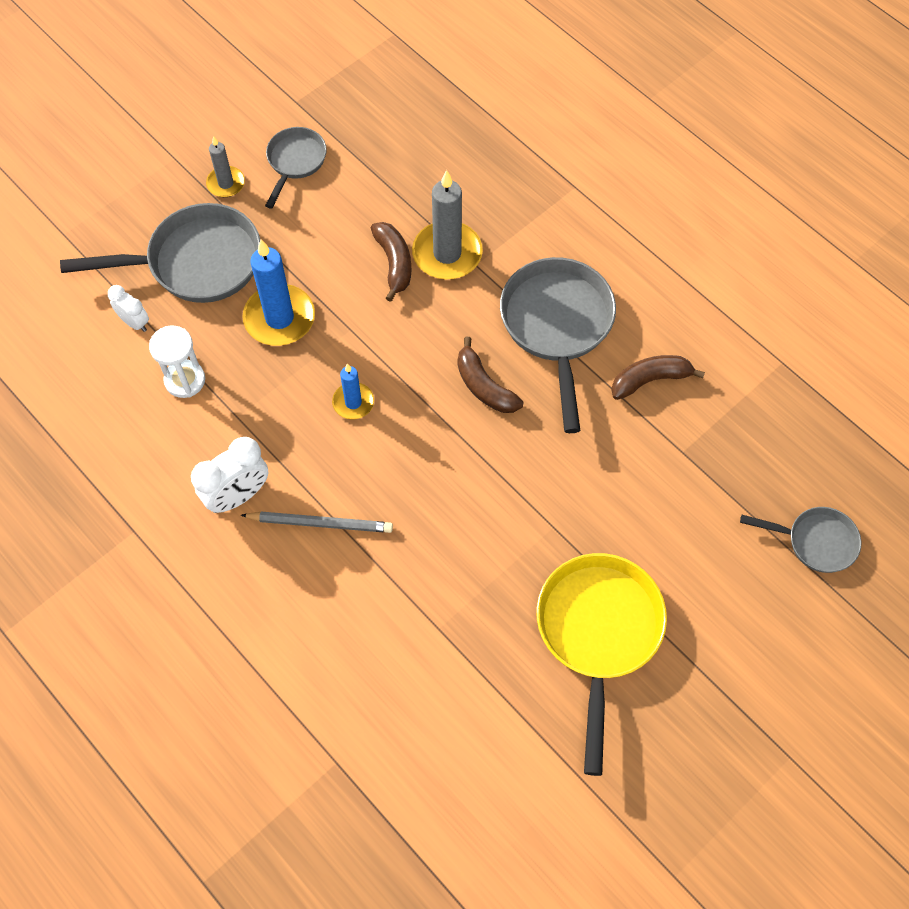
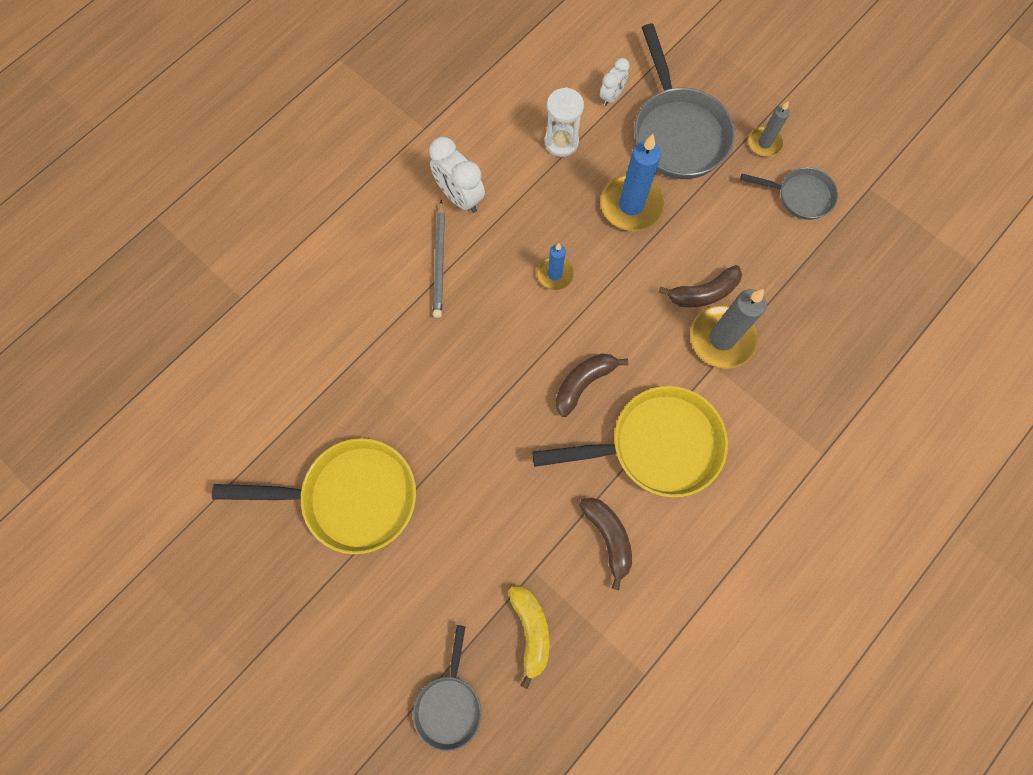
camera: 85 degrees right, 10 degrees up
(557, 326) = (656, 445): grey pan -> yellow pan
(742, 459) = (531, 630): none -> yellow banana

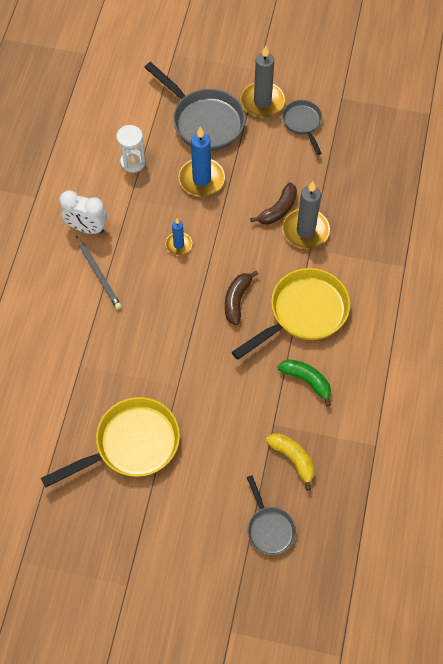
camera: 30 degrees left, 10 degrees down
(608, 537) = (307, 381): brown banana -> green banana
(611, 97) = (148, 119): white clock -> none
(764, 143) = (262, 102): grey candle -> grey candle, size x1.77
(800, 196) = (303, 123): grey pan -> grey pan turned 90 degrees counterclockwise

